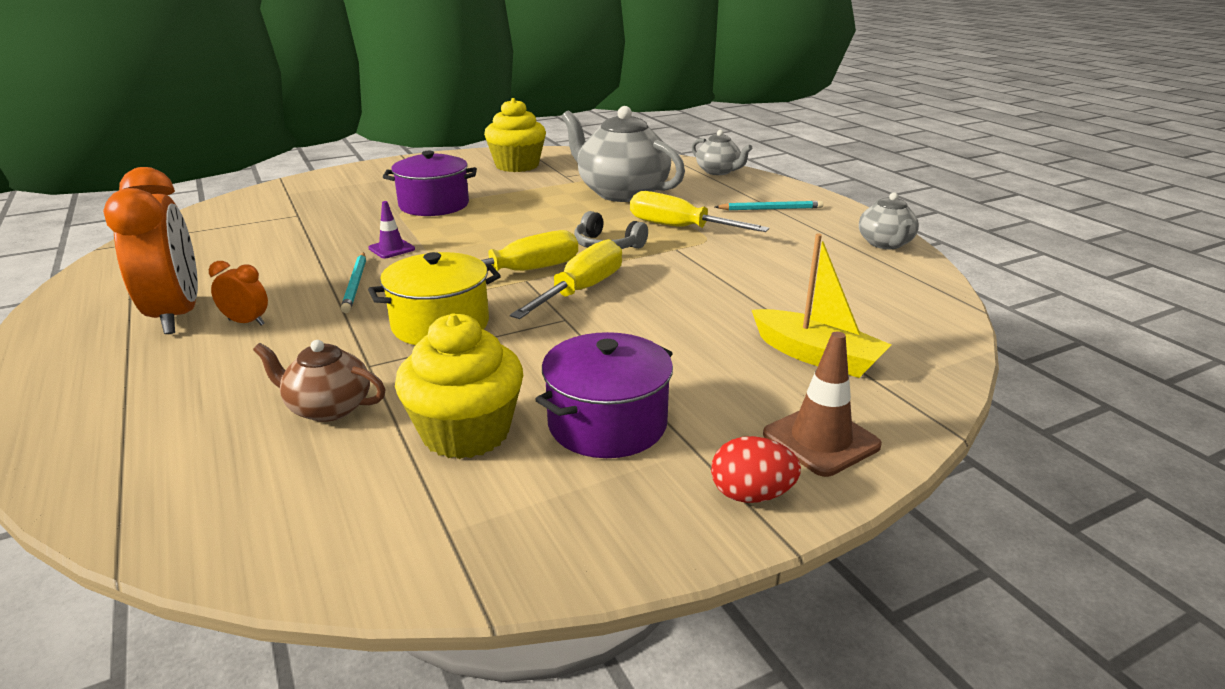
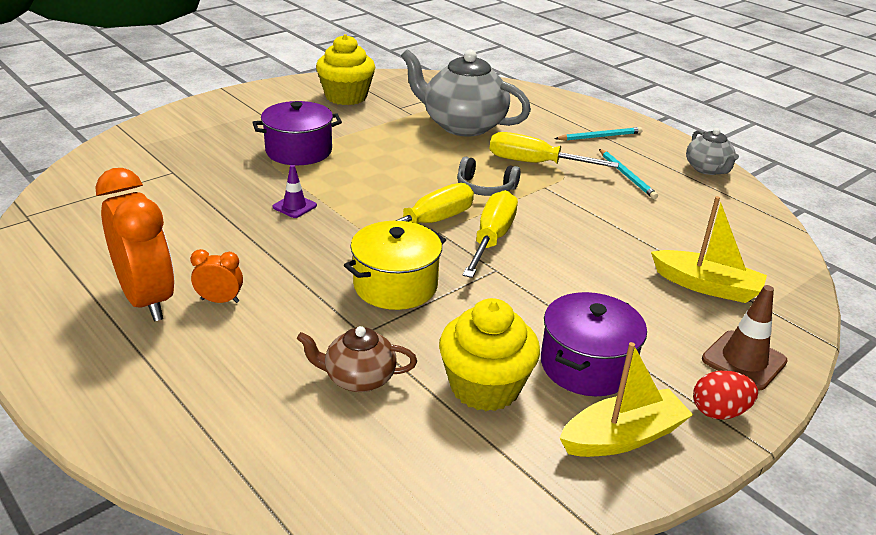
camera: 15 degrees left, 5 degrees up
(355, 284) = (290, 250): turquoise pencil -> turquoise pencil (627, 176)
(600, 508) = (622, 437): none -> yellow boat
(718, 171) = (534, 95): grey teapot -> none

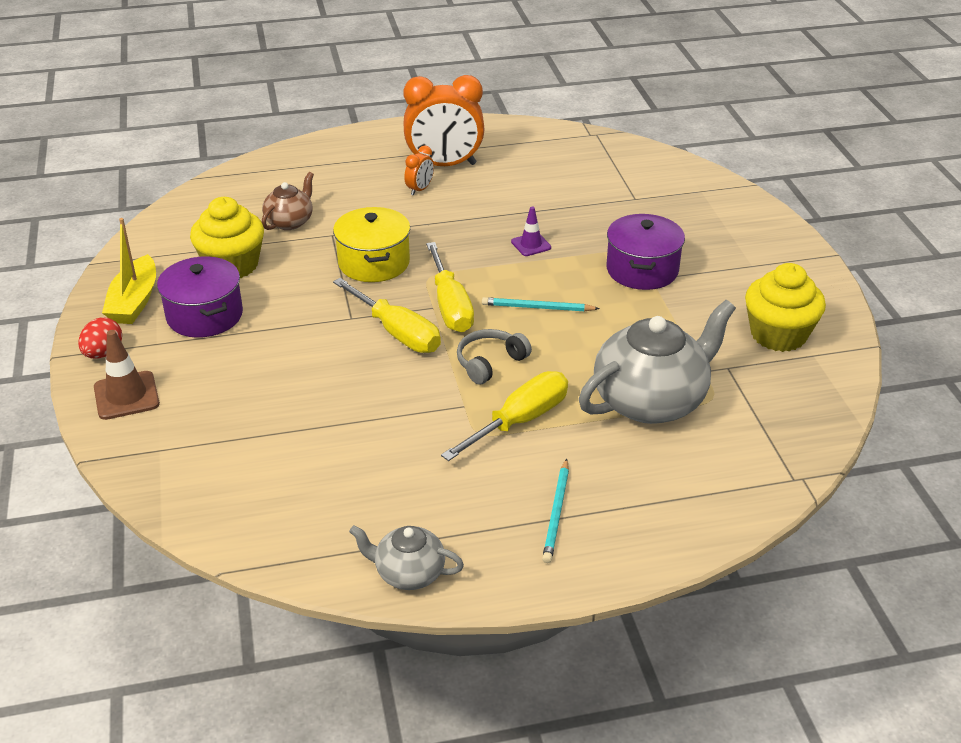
camera: 120 degrees right, 5 degrees up
(627, 176) = (443, 484): turquoise pencil -> turquoise pencil (537, 308)
(706, 286) = (219, 429): yellow boat -> none

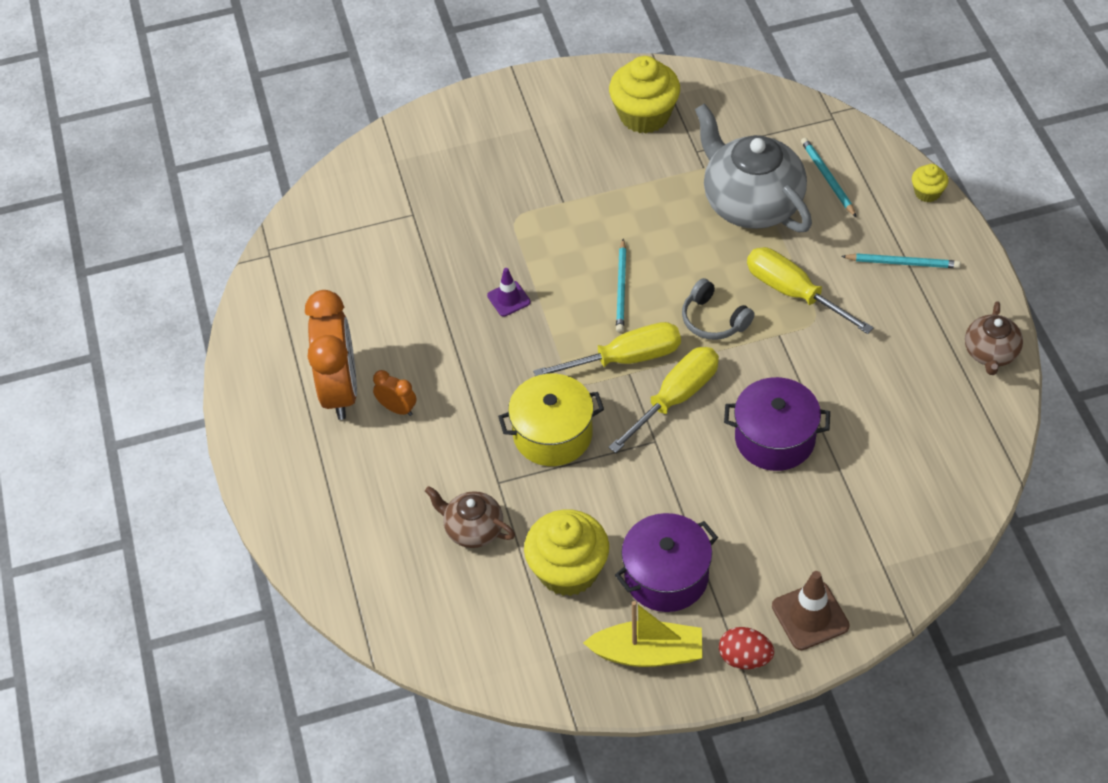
camera: 90 degrees left, 15 degrees up
(408, 573) = (990, 353): grey teapot -> brown teapot
(642, 270) = (549, 208): purple pot -> purple pot (775, 438)
(671, 550) = (927, 192): none -> yellow cupcake
(691, 464) = (827, 178): none -> turquoise pencil

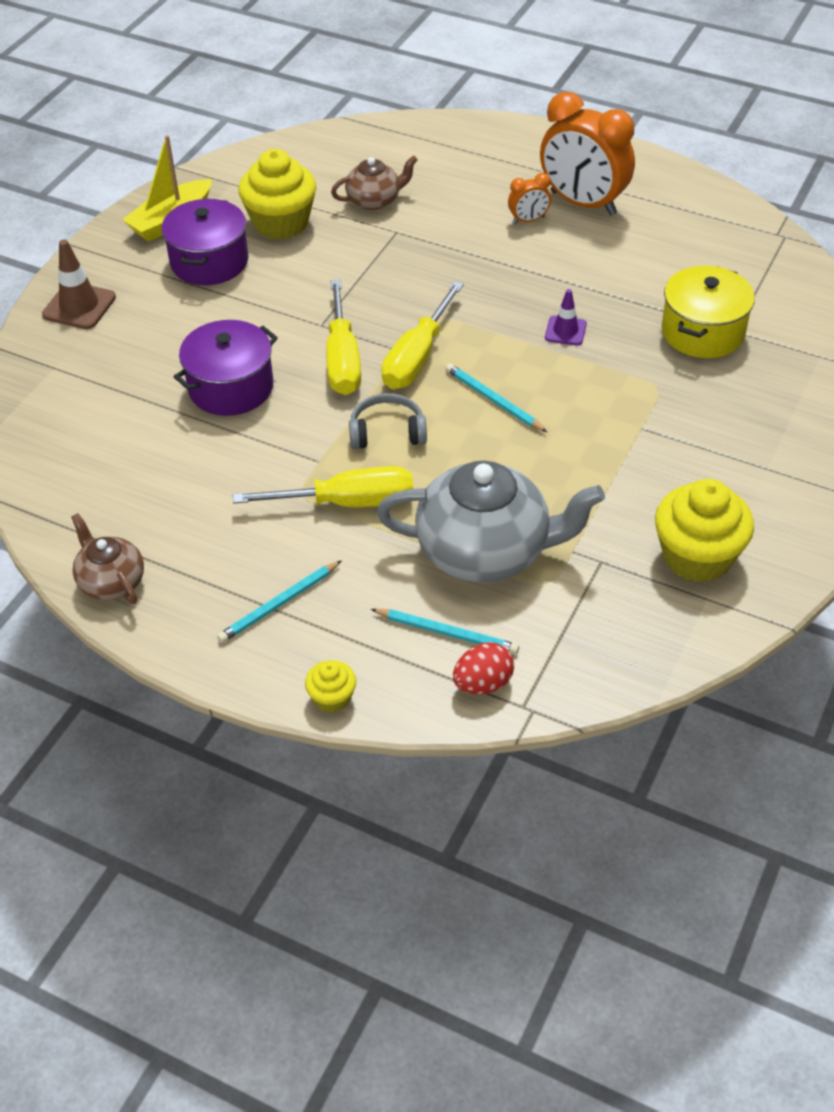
camera: 130 degrees right, 5 degrees down
(552, 434) = (400, 278): yellow pot -> yellow pot (702, 332)
(744, 658) = (101, 258): red egg -> red egg (483, 683)

